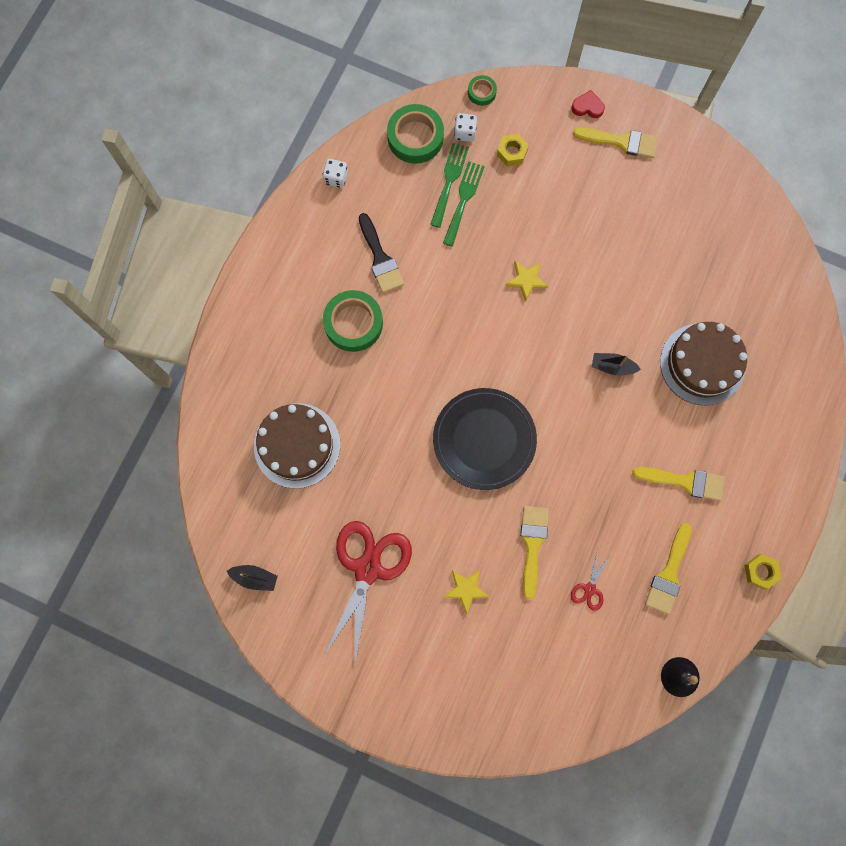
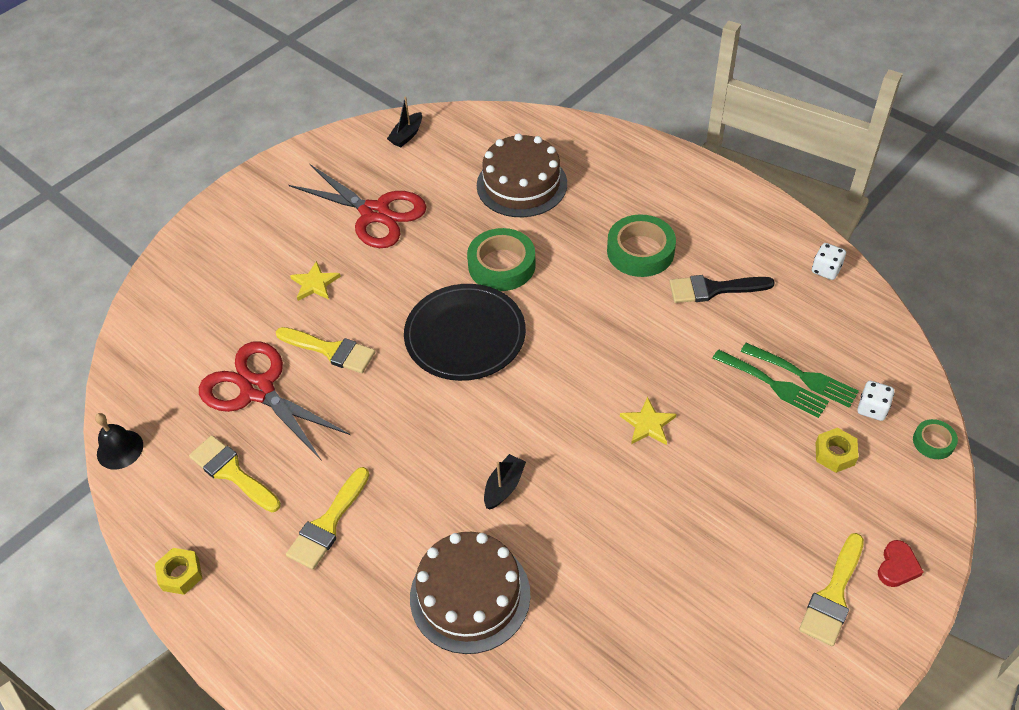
camera: 110 degrees right, 25 degrees down
(415, 137) = (872, 355): green tape -> green tape (501, 265)
(590, 589) = (258, 390): red scissors -> red scissors, size x2.32

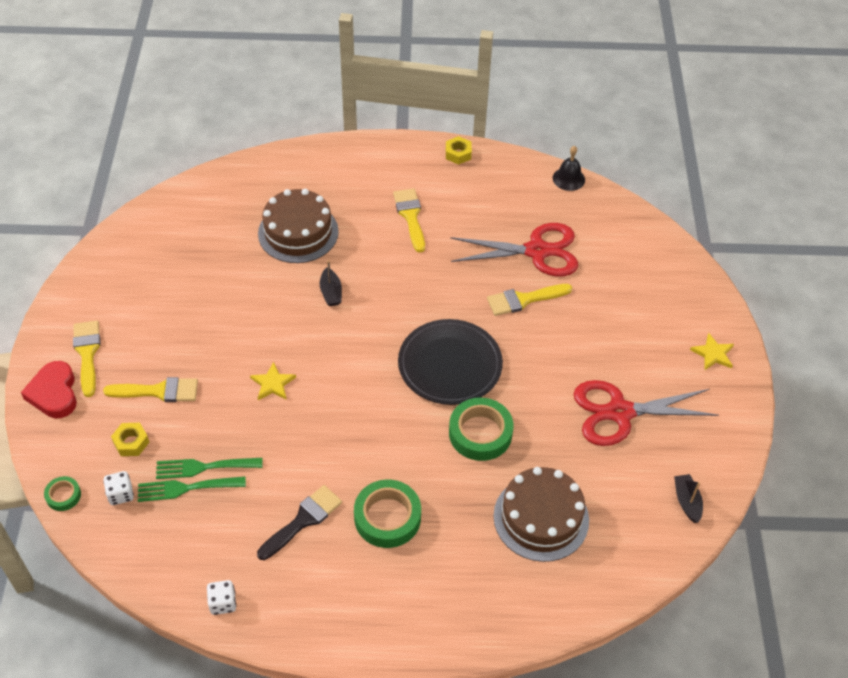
camera: 135 degrees right, 0 degrees up
(232, 472) = (493, 206): yellow brush -> yellow brush (159, 391)
(315, 283) = (590, 333): yellow star -> yellow star (713, 354)
(897, 566) = (54, 393): red heart -> red heart, size x1.72

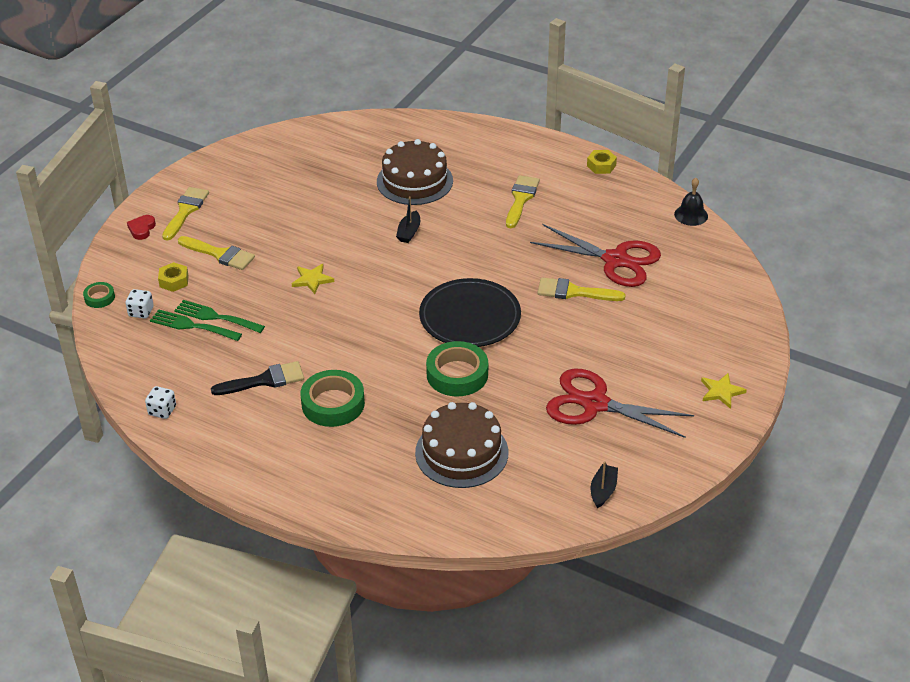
camera: 30 degrees right, 10 degrees down
(54, 393) = (142, 229): red heart -> red heart, size x0.58

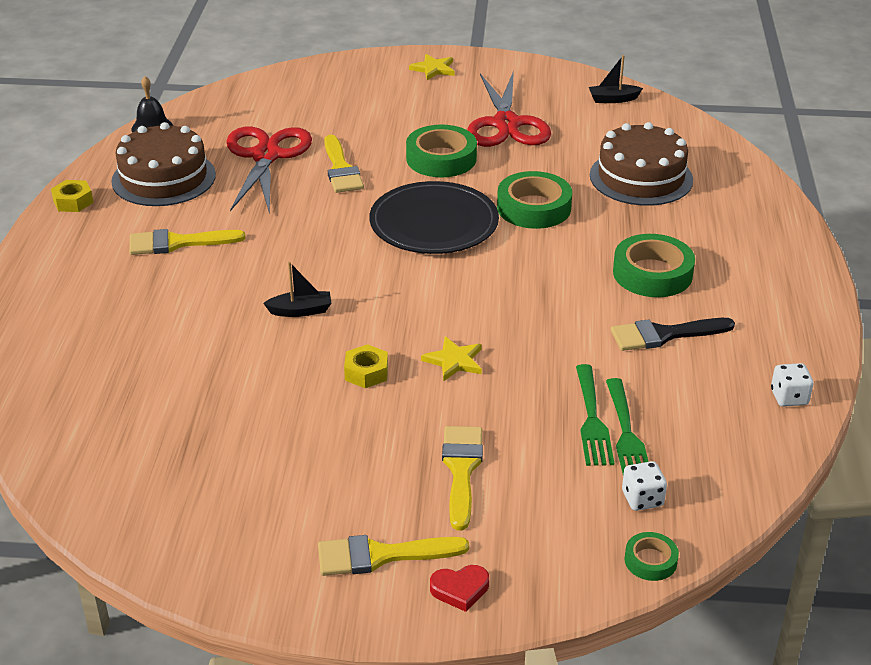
camera: 115 degrees left, 5 degrees down
(174, 281) = (553, 493): yellow nut -> yellow nut (366, 372)
(265, 380) = (664, 335): black brush -> black brush turned 60 degrees counterclockwise
(414, 181) = (178, 339): brown cake -> brown cake (164, 178)
(559, 348) = (441, 158): none -> green tape

